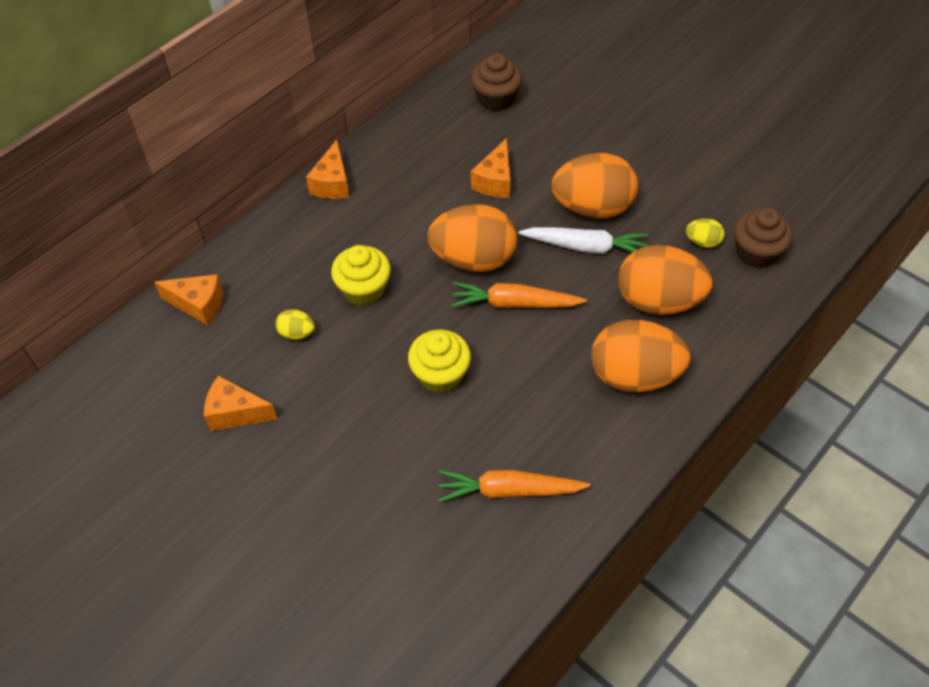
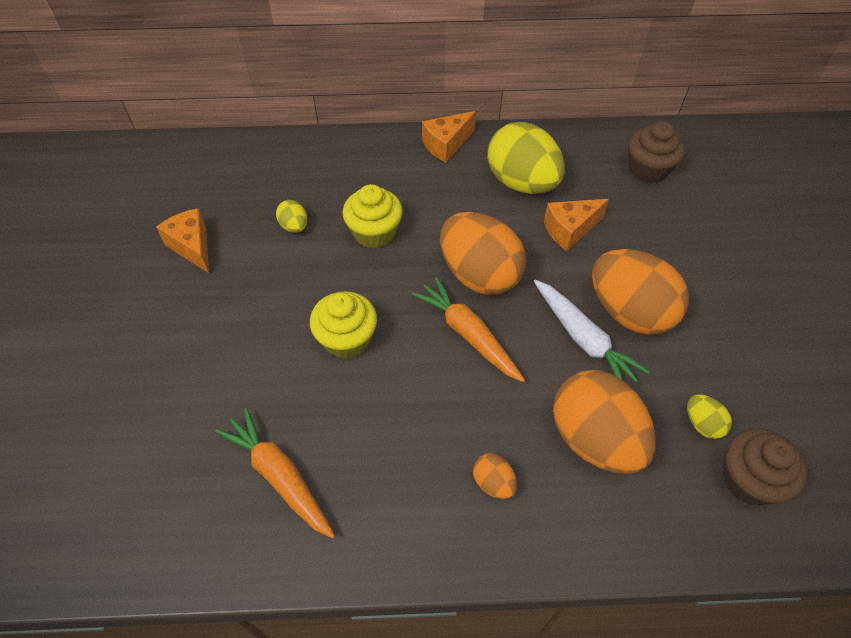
camera: 45 degrees right, 0 degrees up
(198, 304) = (263, 159): orange cheese -> none
(423, 172) = (521, 183): none -> yellow egg
(634, 376) = (493, 483): orange egg -> orange egg, size x0.44

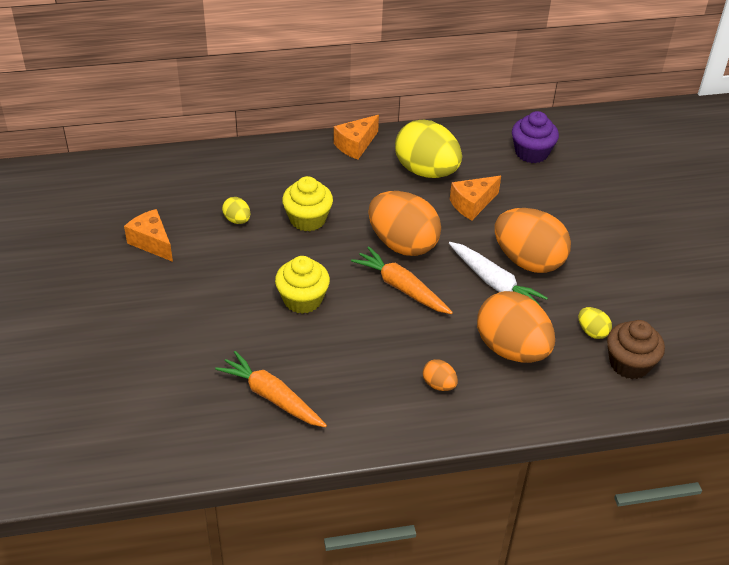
camera: 10 degrees left, 10 degrees down
(648, 169) = (531, 152): brown cupcake -> purple cupcake

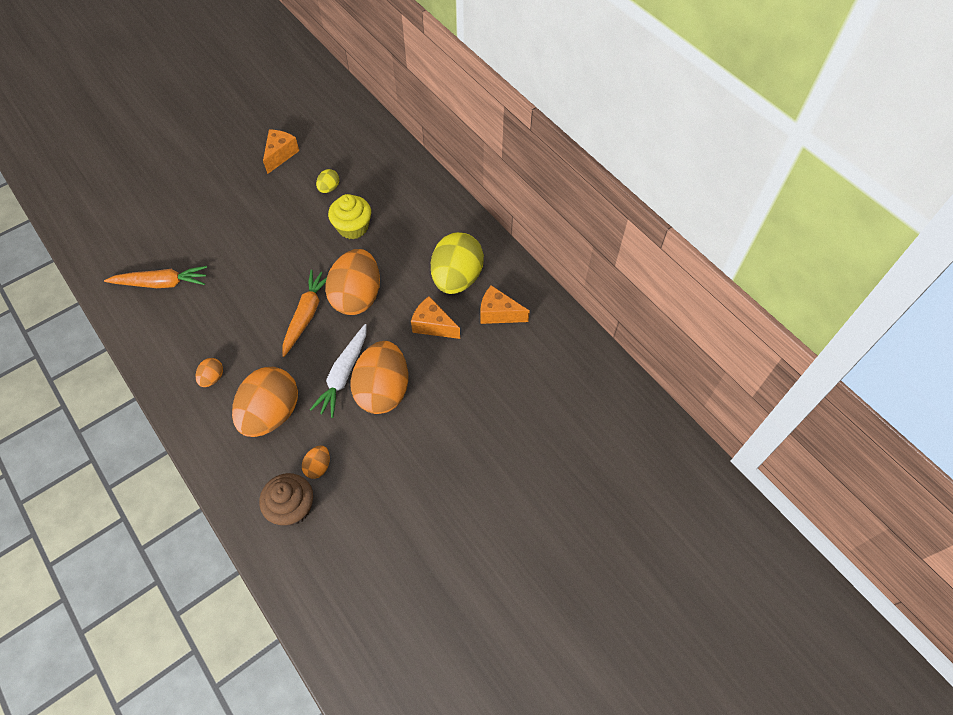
camera: 65 degrees right, 15 degrees up
(272, 397) = (161, 283): orange carrot -> orange carrot turned 75 degrees clockwise
(302, 299) = (264, 260): yellow cupcake -> none
(355, 145) = (460, 220): orange cheese -> orange cheese (498, 313)
(531, 152) = (532, 344): purple cupcake -> none
(592, 332) = (318, 466): yellow egg -> orange egg

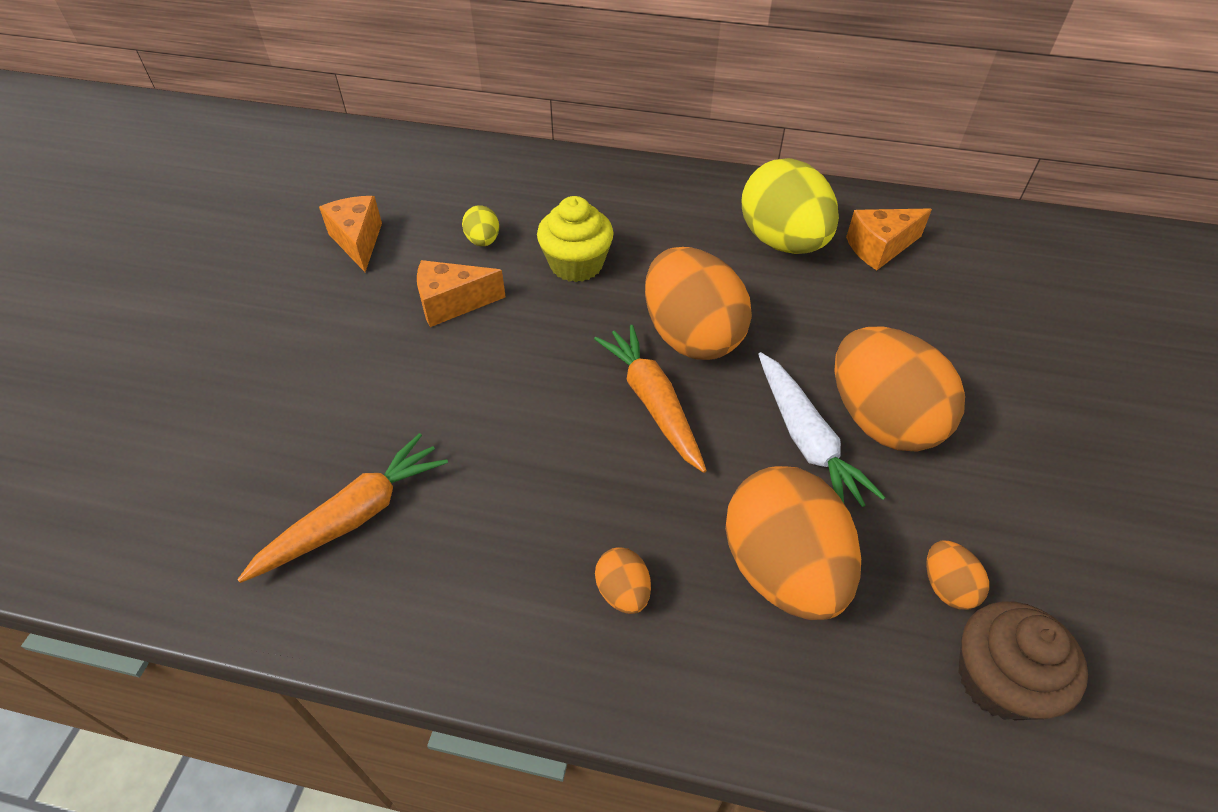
camera: 40 degrees left, 10 degrees down
(433, 325) = (829, 307): orange cheese -> orange cheese (452, 304)

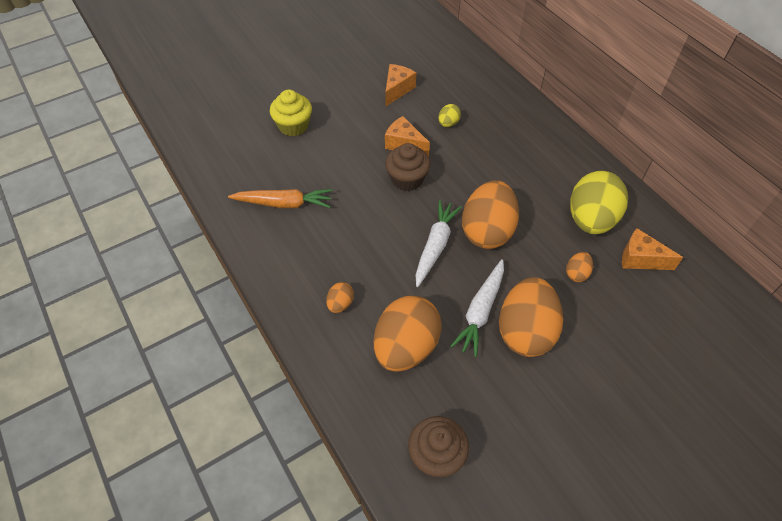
camera: 45 degrees right, 5 degrees up
(510, 345) = (407, 179): none -> brown cupcake
(576, 264) = (476, 162): yellow cupcake -> yellow cupcake (293, 126)
(653, 402) = (435, 246): orange carrot -> white carrot
(947, 587) = (462, 410): orange egg -> orange egg (576, 273)

